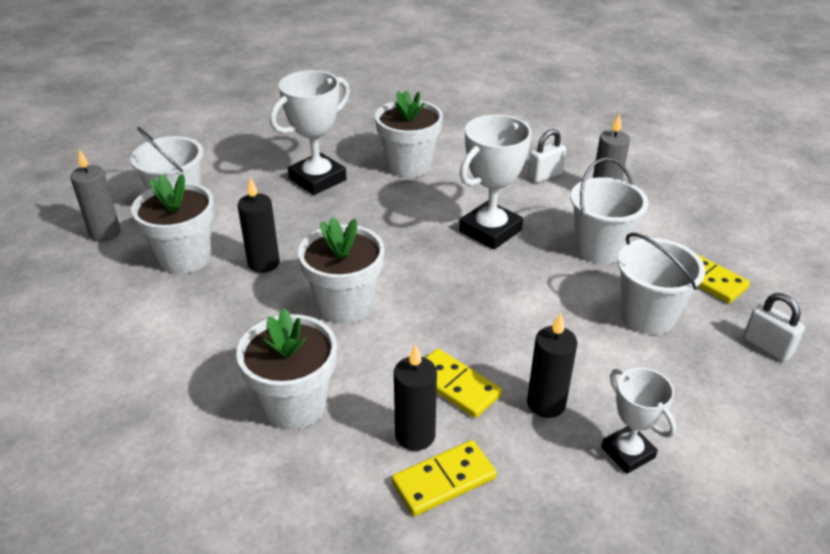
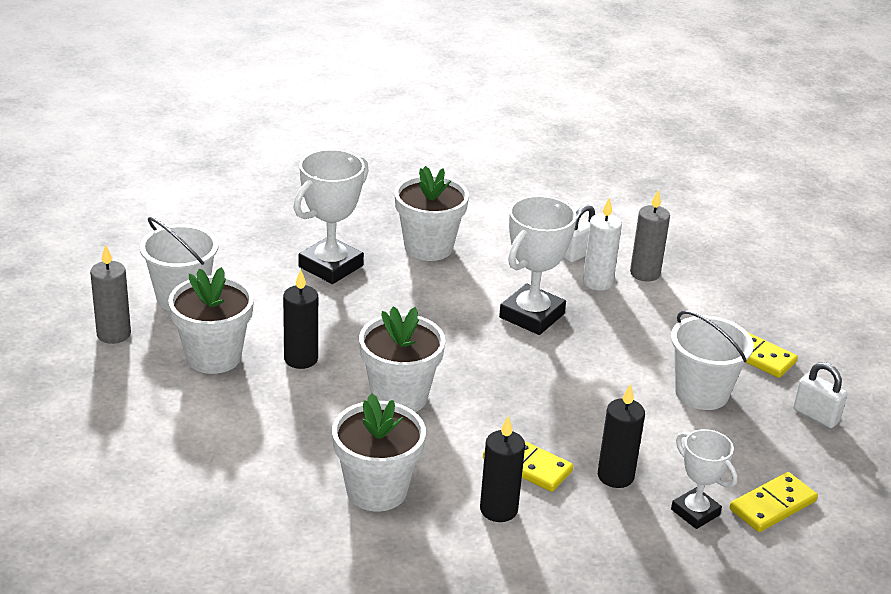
camera: 10 degrees left, 5 degrees down
(444, 480) = (533, 544): yellow domino -> yellow domino (772, 505)
(558, 202) = (597, 282): none -> white candle
(599, 248) = (647, 329): white bucket -> none

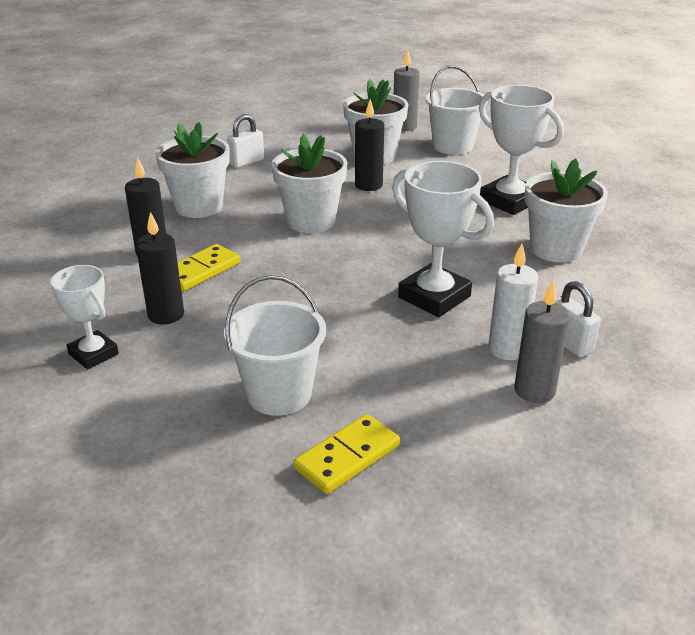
camera: 100 degrees right, 0 degrees up
(695, 512) = (93, 354): white trophy -> white trophy turned 75 degrees clockwise
(772, 505) = (74, 409): yellow domino -> none
(816, 416) = (209, 486): white padlock -> white padlock (246, 162)

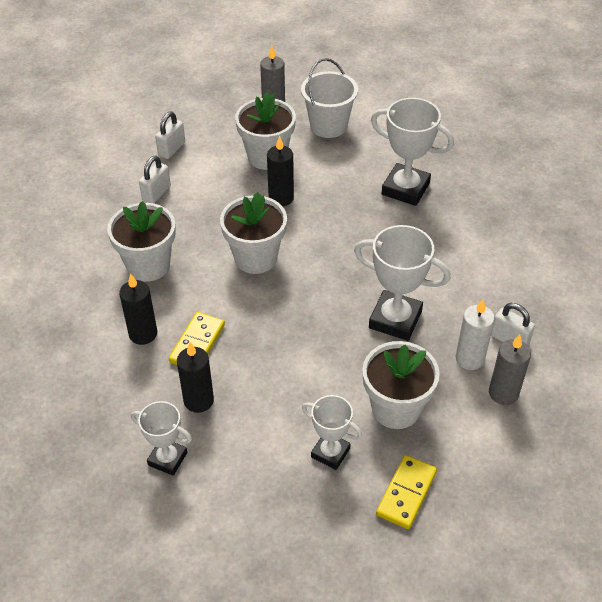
camera: 20 degrees left, 15 degrees up
(279, 394) = (330, 453): white bucket -> white trophy
(284, 137) = (171, 149): none -> white padlock
(556, 249) = (463, 239): white flower pot -> white flower pot (396, 408)

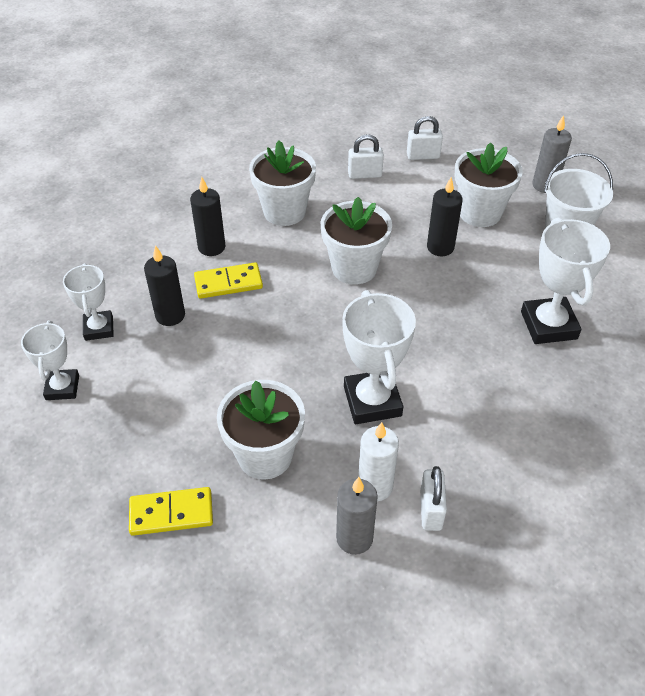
camera: 55 degrees right, 0 degrees up
(330, 453) = (178, 431): white trophy -> white trophy (62, 387)

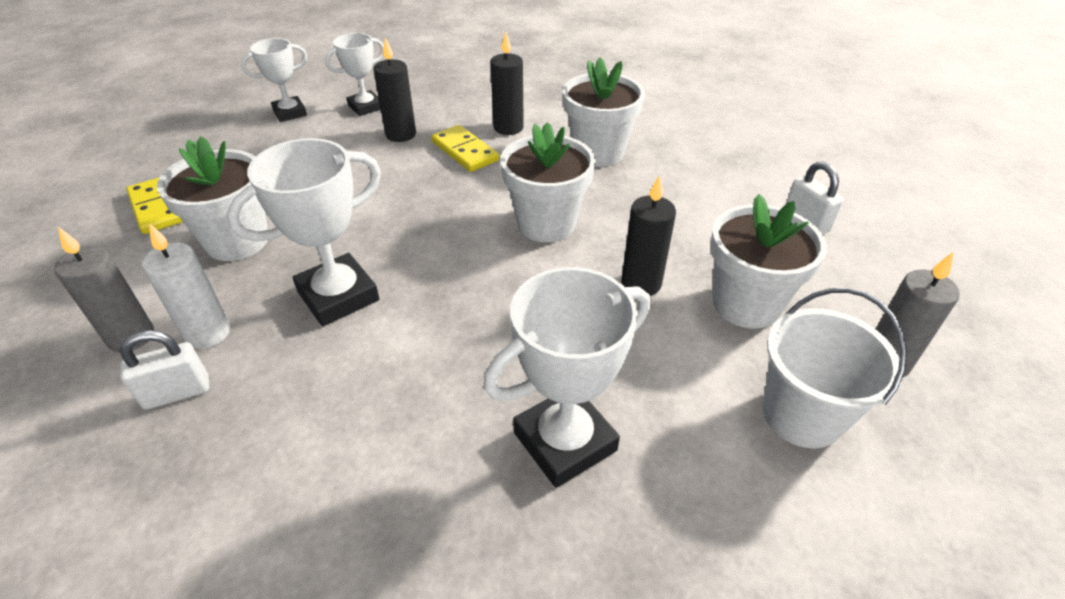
camera: 65 degrees right, 5 degrees down
(365, 175) = (716, 187): white padlock -> none

